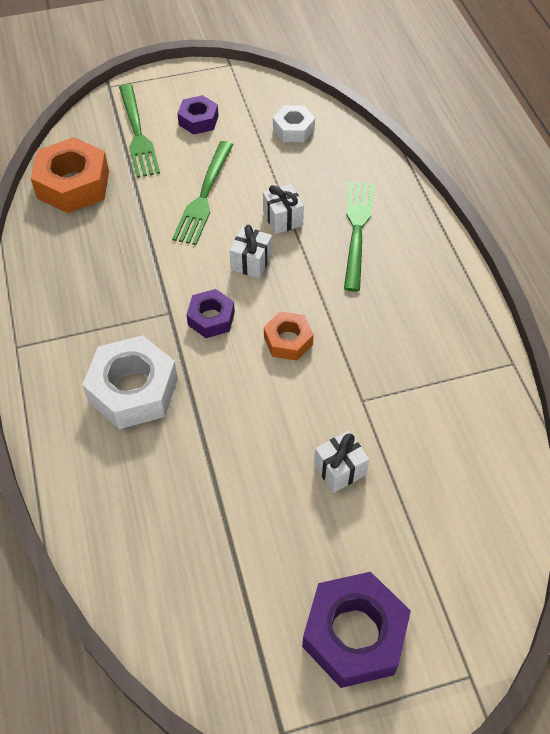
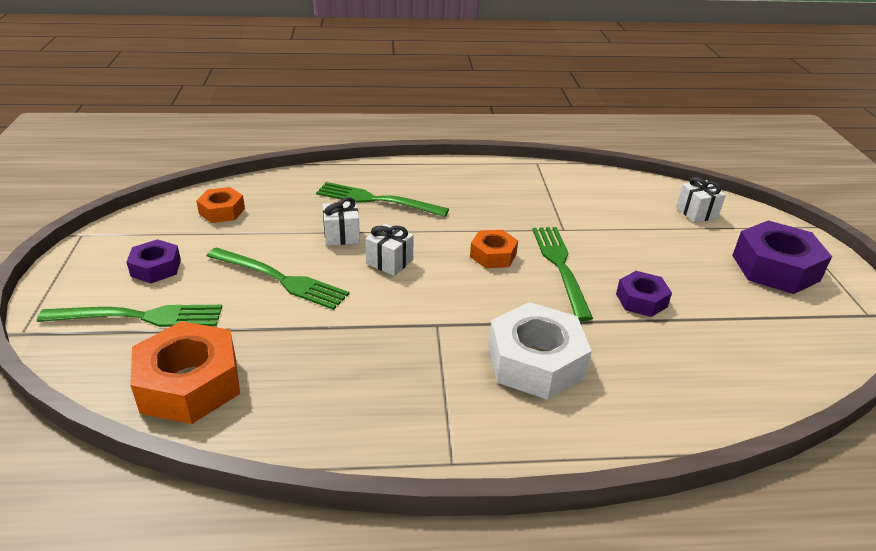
camera: 80 degrees left, 20 degrees down
(211, 318) = (453, 296): purple nut -> purple nut (641, 300)
(287, 400) = (560, 266): none -> green fork
(293, 129) = (222, 211): white nut -> orange nut
(339, 469) = (631, 250): white gift -> white gift (696, 213)

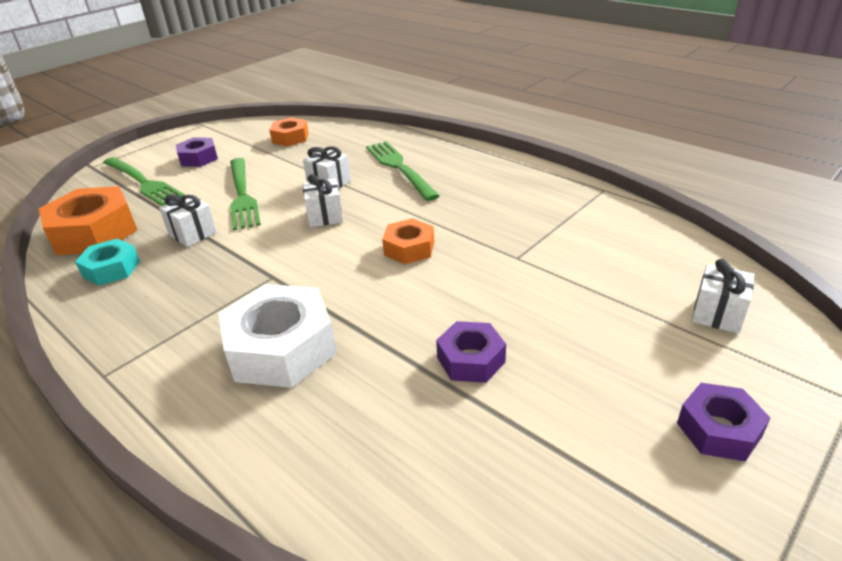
camera: 50 degrees right, 0 degrees up
(284, 398) = (111, 269): none -> turquoise nut
(301, 331) = (192, 234): none -> white gift
(560, 266) = (450, 286): green fork -> none
(775, 268) = (719, 429): purple nut -> purple nut, size x0.57

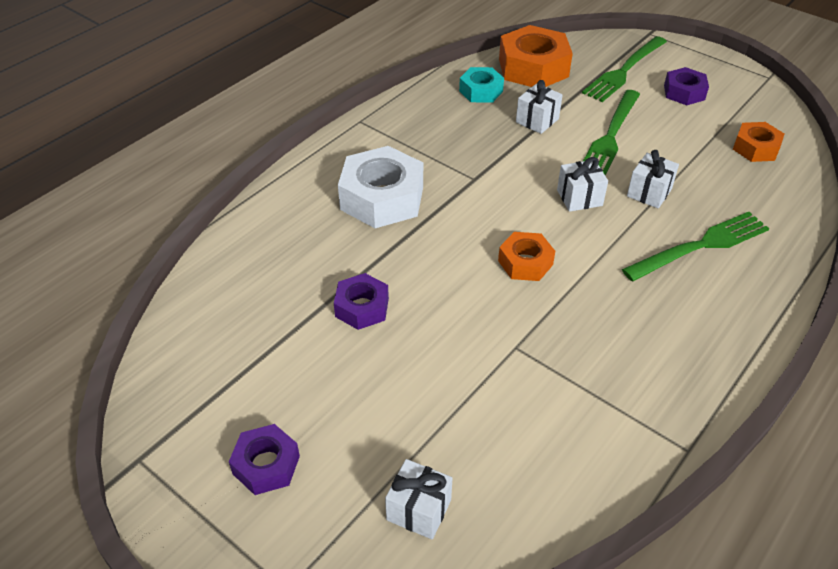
camera: 85 degrees right, 10 degrees up
(242, 196) = (610, 137): green fork -> green fork turned 45 degrees counterclockwise

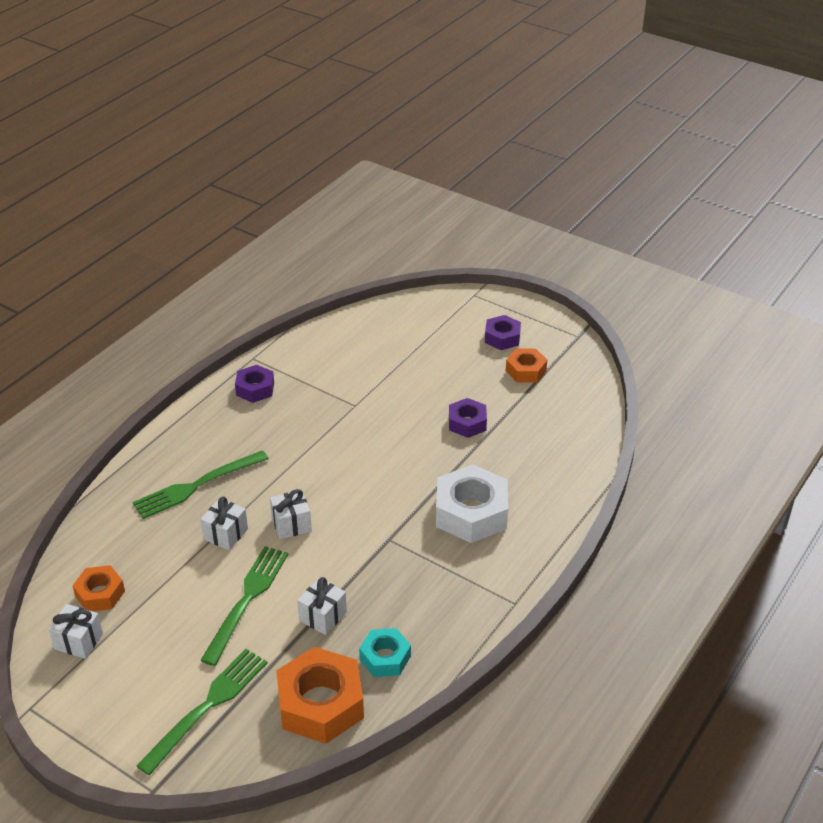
camera: 175 degrees right, 5 degrees down
(419, 510) = (411, 325): white gift -> white gift (78, 641)
(525, 263) = (344, 463): orange nut -> orange nut (526, 370)
(684, 92) = (145, 672): purple nut -> purple nut (255, 389)

